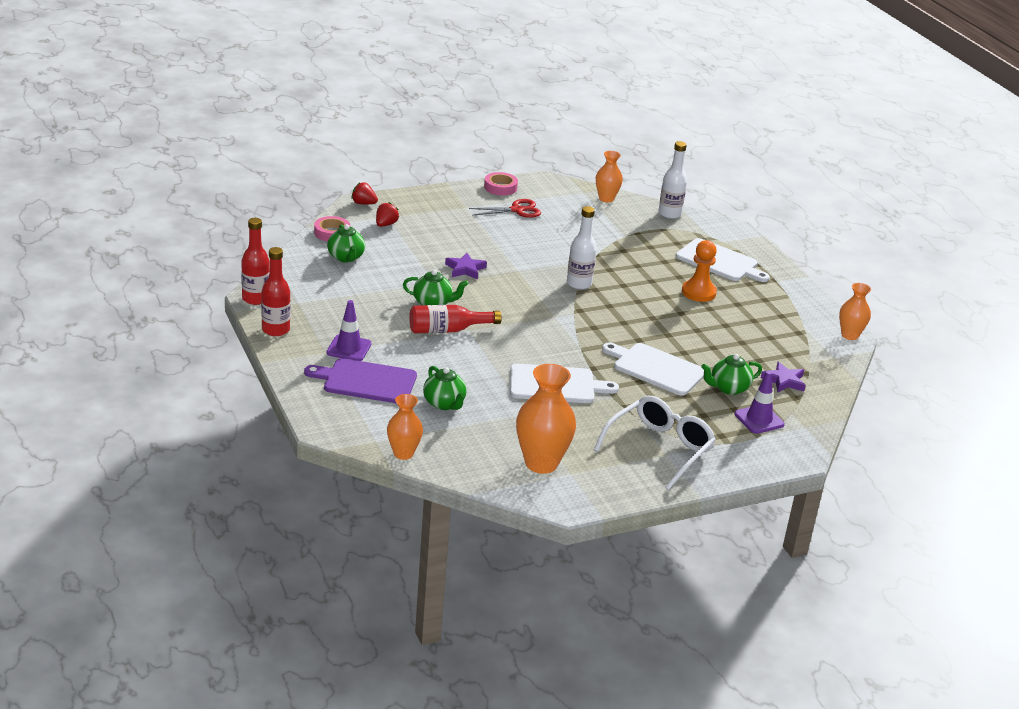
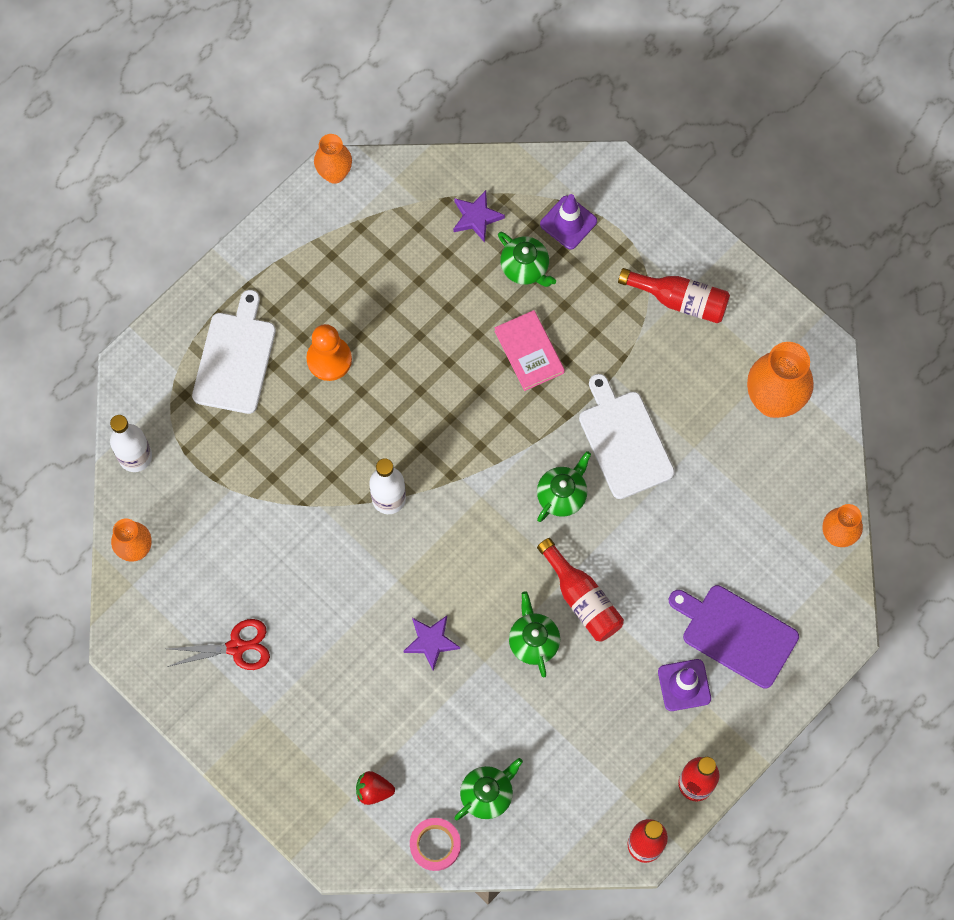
camera: 110 degrees left, 40 degrees up
(363, 203) = (332, 848): red strawberry -> none
(366, 381) = (736, 634): purple cutting board -> purple cutting board turned 135 degrees clockwise
(444, 404) = (728, 536): green teapot -> green teapot (562, 495)
(500, 187) = (181, 696): pink tape -> none
(517, 210) = (236, 647): red scissors -> red scissors turned 120 degrees clockwise
(656, 368) = (529, 352): white cutting board -> pink book
(659, 448) = (680, 300): white glasses -> red bottle

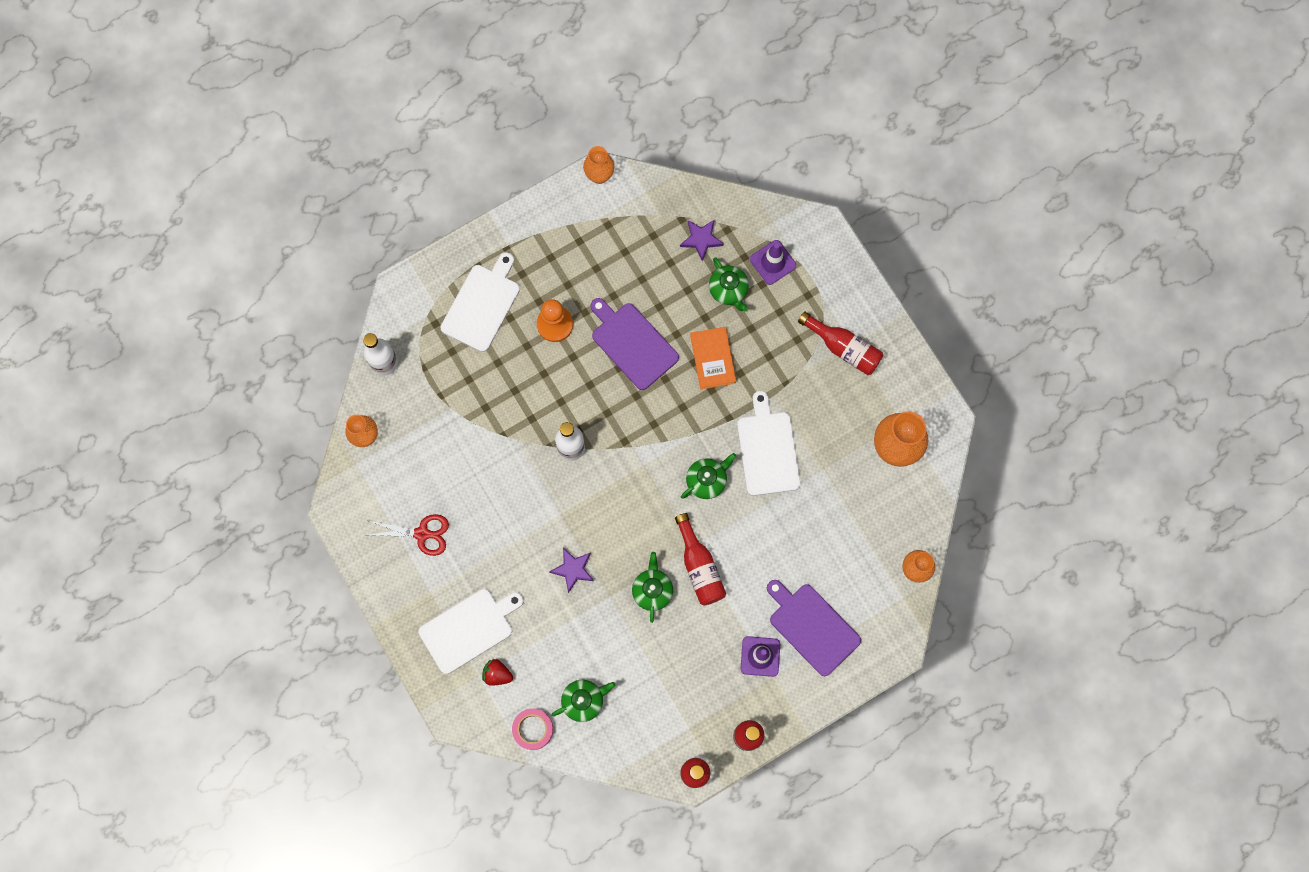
camera: 15 degrees right, 5 degrees up
(324, 745) = (469, 629): none -> white cutting board
(428, 358) = (632, 343): none -> purple cutting board
(529, 352) = (713, 359): pink book -> orange book

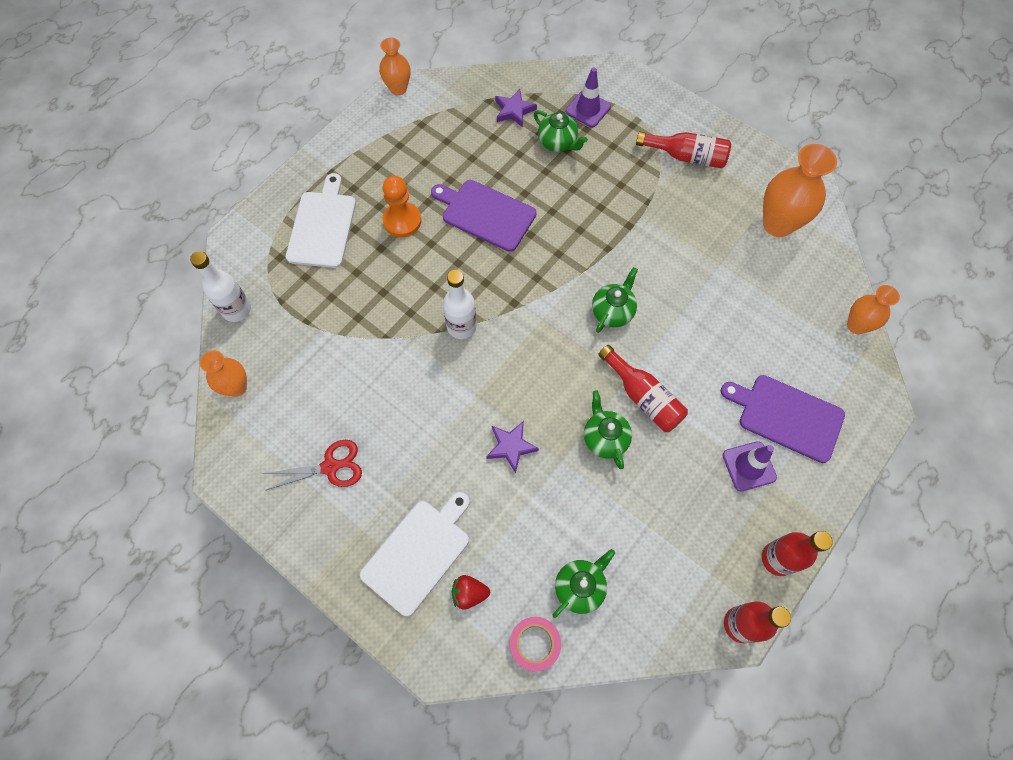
camera: 20 degrees left, 10 degrees down
(713, 359) = (569, 203): orange book -> none
(767, 449) = (659, 264): white cutting board -> none

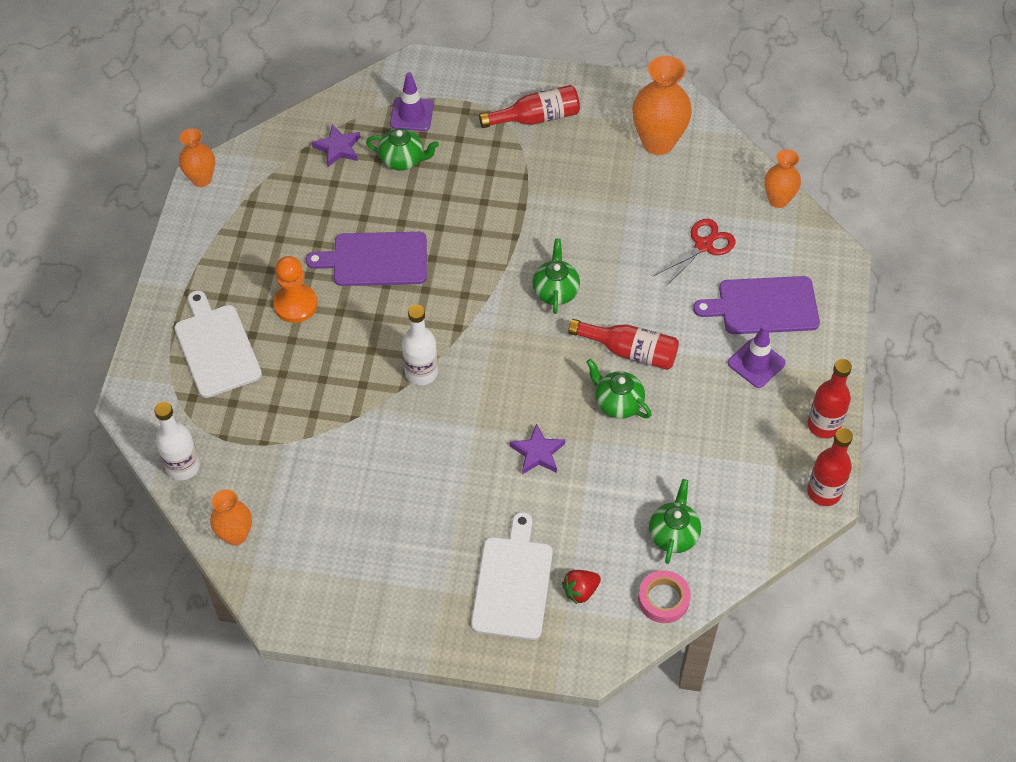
camera: 30 degrees left, 10 degrees down
(330, 467) = (380, 556): red scissors -> red scissors (703, 245)

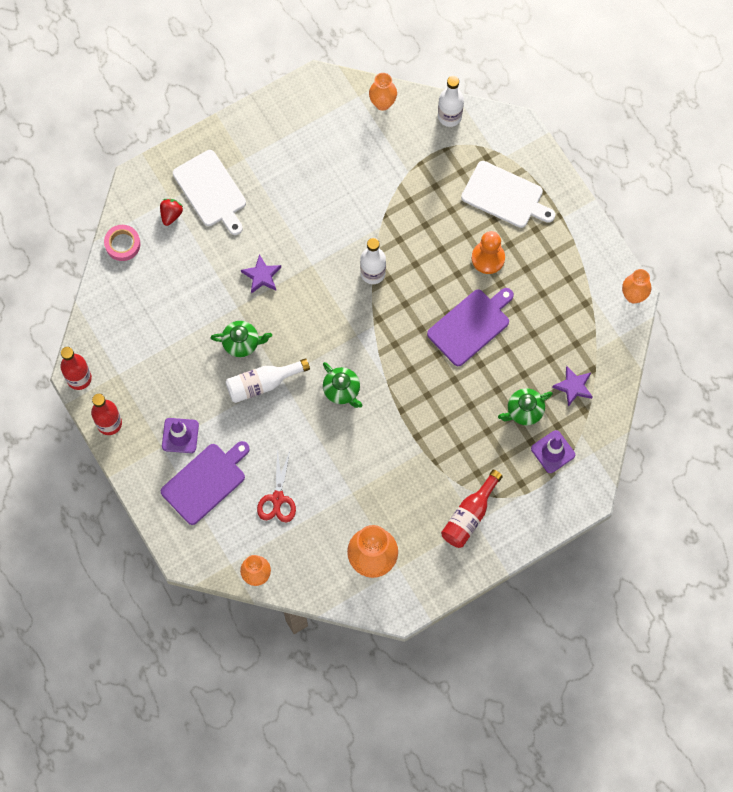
camera: 140 degrees right, 15 degrees up
(629, 351) = (262, 383): red bottle -> white bottle
(673, 534) = (145, 286): green teapot -> none

